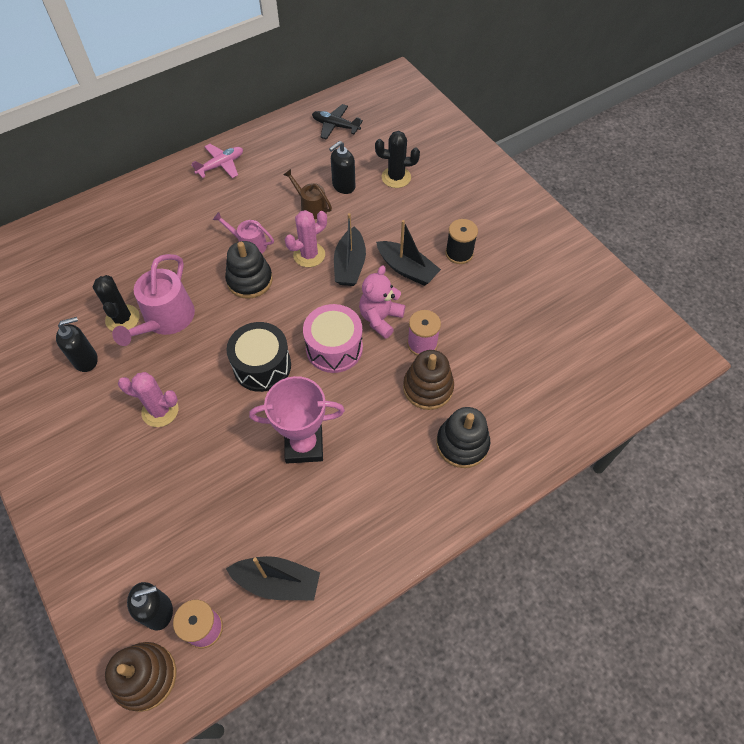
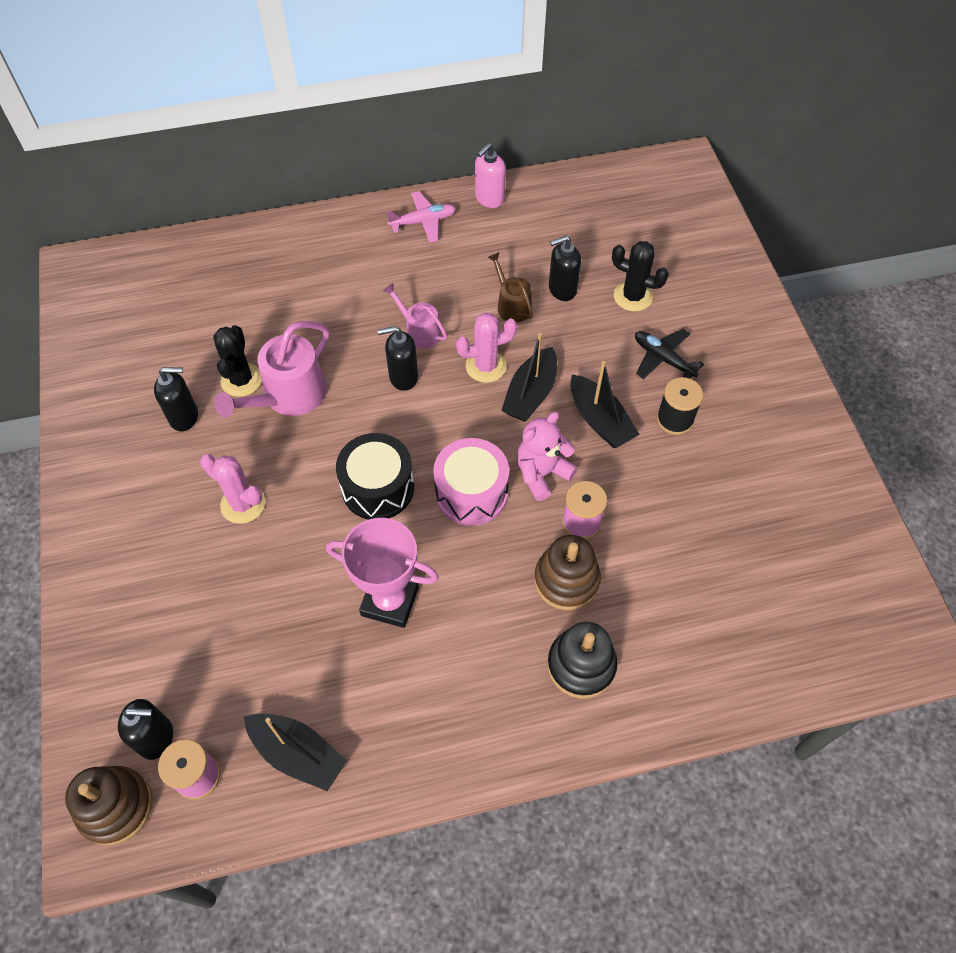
camera: 20 degrees right, 0 degrees up
(250, 280) = (403, 377): black stacking toy -> black soap dispenser
(264, 136) = (489, 199): none -> pink soap dispenser
(335, 126) = (582, 208): black plane -> black plane (663, 359)

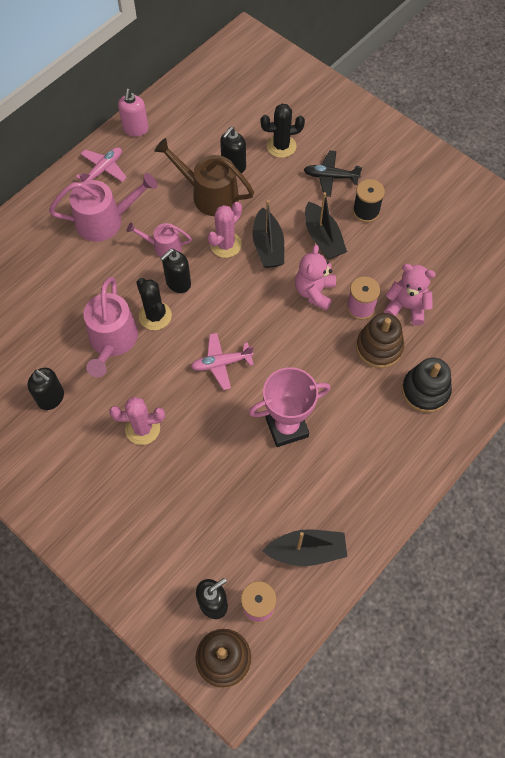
camera: 35 degrees left, 5 degrees up
(184, 417) = (51, 398): black soap dispenser -> black soap dispenser turned 75 degrees clockwise
(241, 380) = (70, 349): black cactus -> black cactus (155, 316)
(378, 488) = (221, 363): black drum -> pink plane
(382, 273) = (105, 221): none -> pink watering can
(471, 493) = (282, 330): pink drum -> none
(512, 305) = (210, 195): brown watering can -> brown watering can, size x1.71
(599, 420) = (323, 238): black boat -> black boat turned 45 degrees clockwise
(636, 554) = (406, 307): none -> pink teddy bear

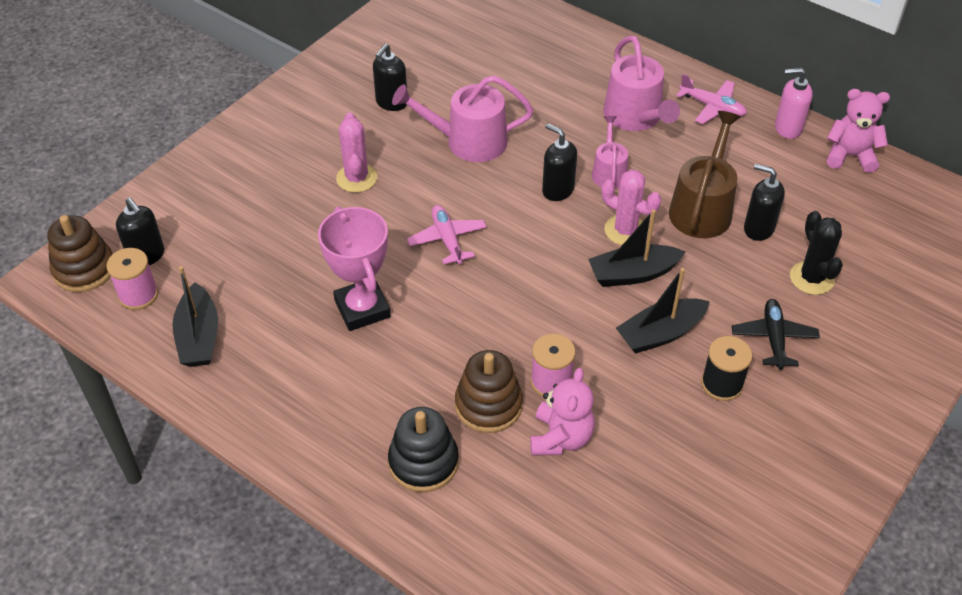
camera: 85 degrees right, 15 degrees down
(155, 316) = (507, 174): black cactus -> none
(314, 292) = (568, 328): pink teddy bear -> pink teddy bear (850, 156)

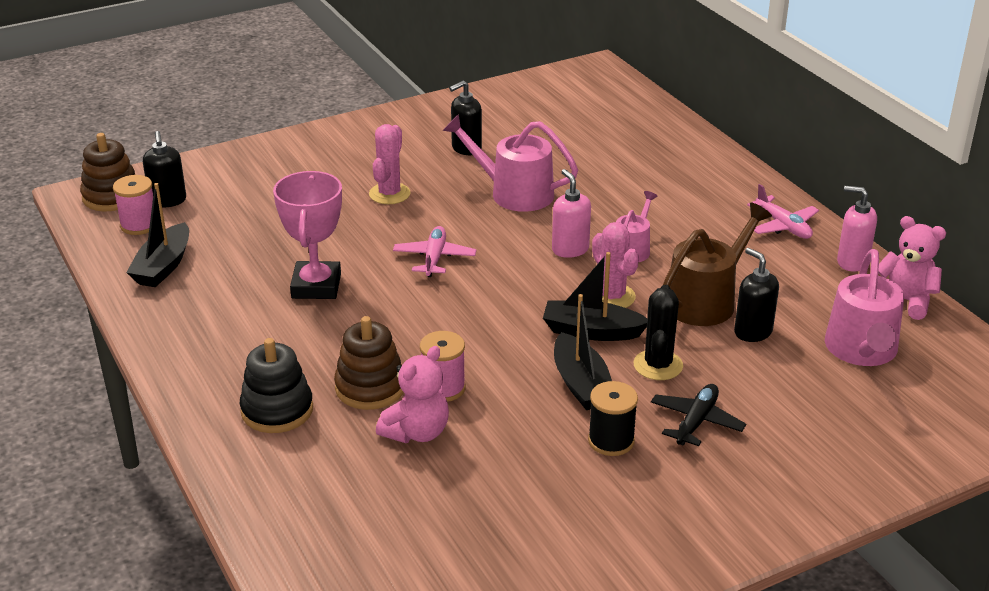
camera: 25 degrees right, 15 degrees down
(557, 190) = (570, 249): black soap dispenser -> pink soap dispenser
(635, 117) = (695, 214): pink watering can -> pink watering can (861, 350)
(660, 333) = (581, 384): black boat -> black boat turned 105 degrees counterclockwise
(811, 278) = (778, 386): black cactus -> black cactus (658, 365)

